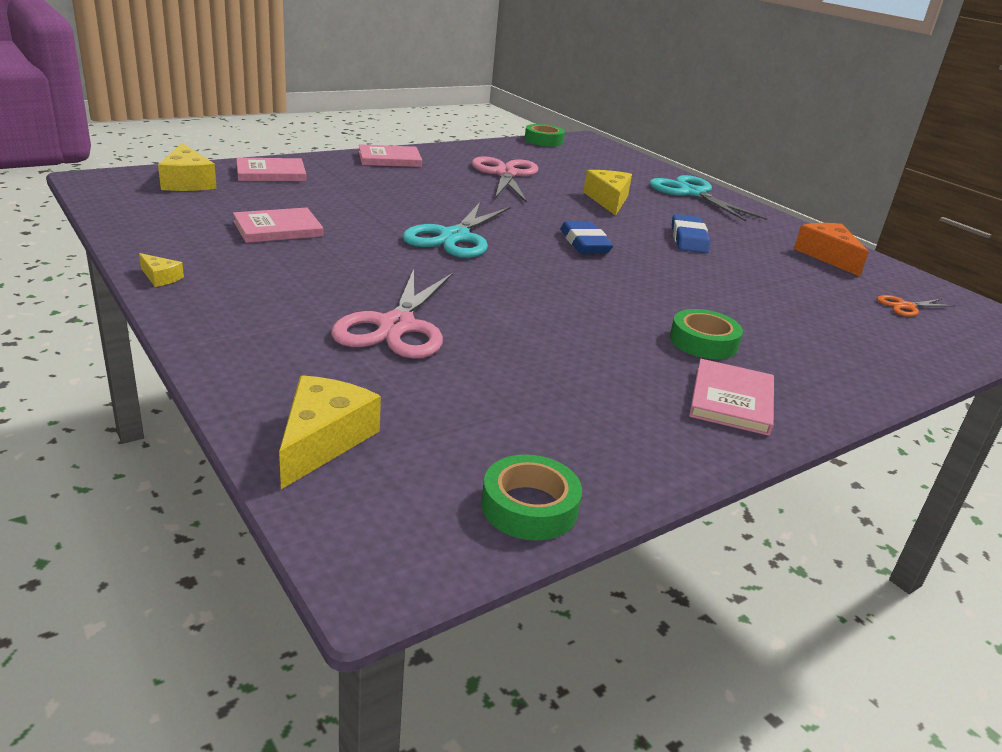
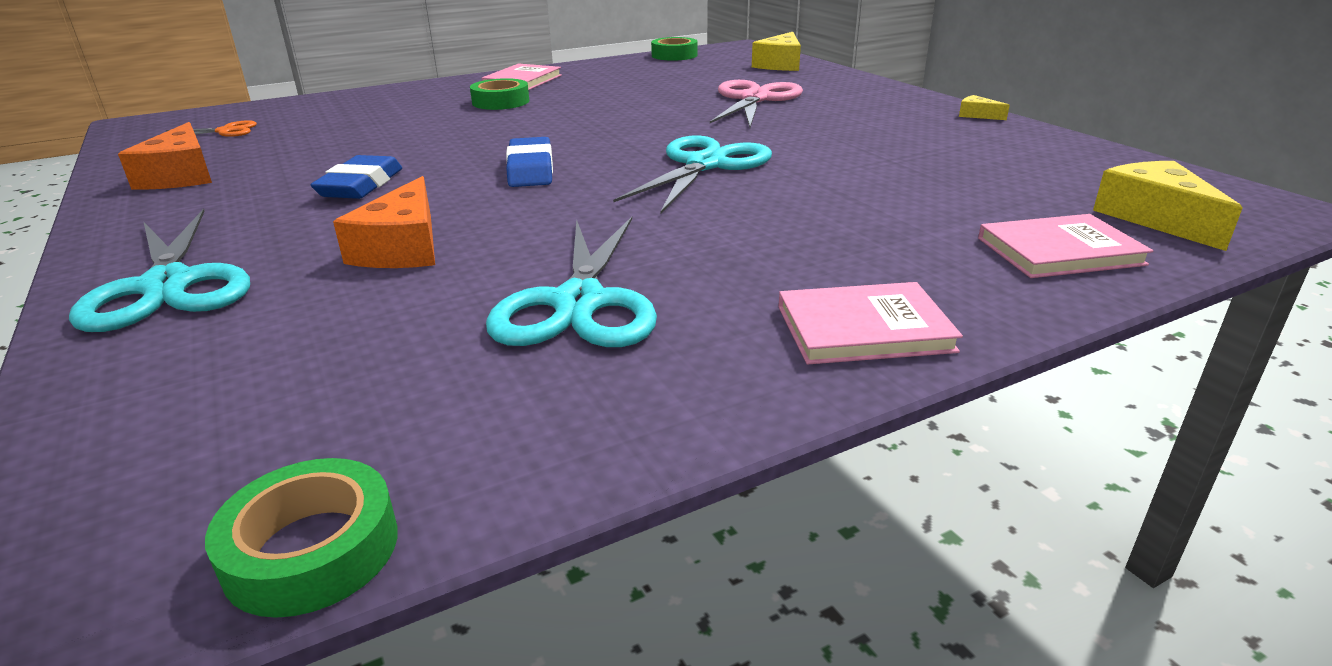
camera: 170 degrees left, 0 degrees up
(278, 229) = (928, 160): pink book -> none
(505, 174) = (579, 303): pink scissors -> turquoise scissors
(608, 200) = (403, 248): yellow cheese -> orange cheese

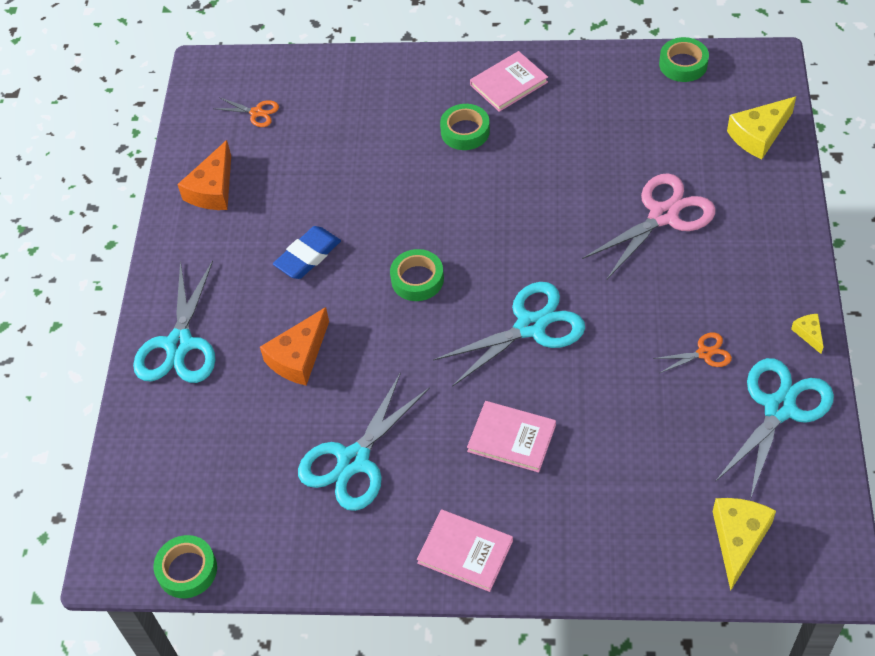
camera: 35 degrees right, 25 degrees up
(530, 169) = (417, 279): blue eraser -> green tape
(907, 140) = (704, 353): none -> orange scissors
(1028, 147) = (779, 408): none -> turquoise scissors
(1059, 251) = (636, 541): pink book -> pink book (511, 438)

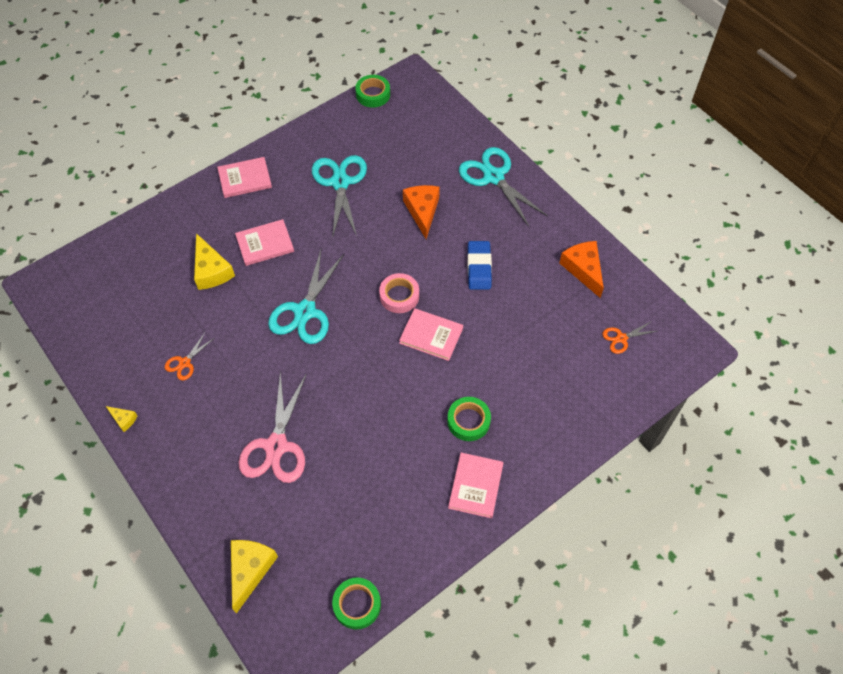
camera: 135 degrees right, 5 degrees up
(417, 279) = (399, 296): green tape -> pink tape
(424, 221) = (431, 336): none -> pink book
(738, 539) = (102, 270): yellow cheese -> yellow cheese (211, 270)
(779, 408) = (117, 357): turquoise scissors -> none

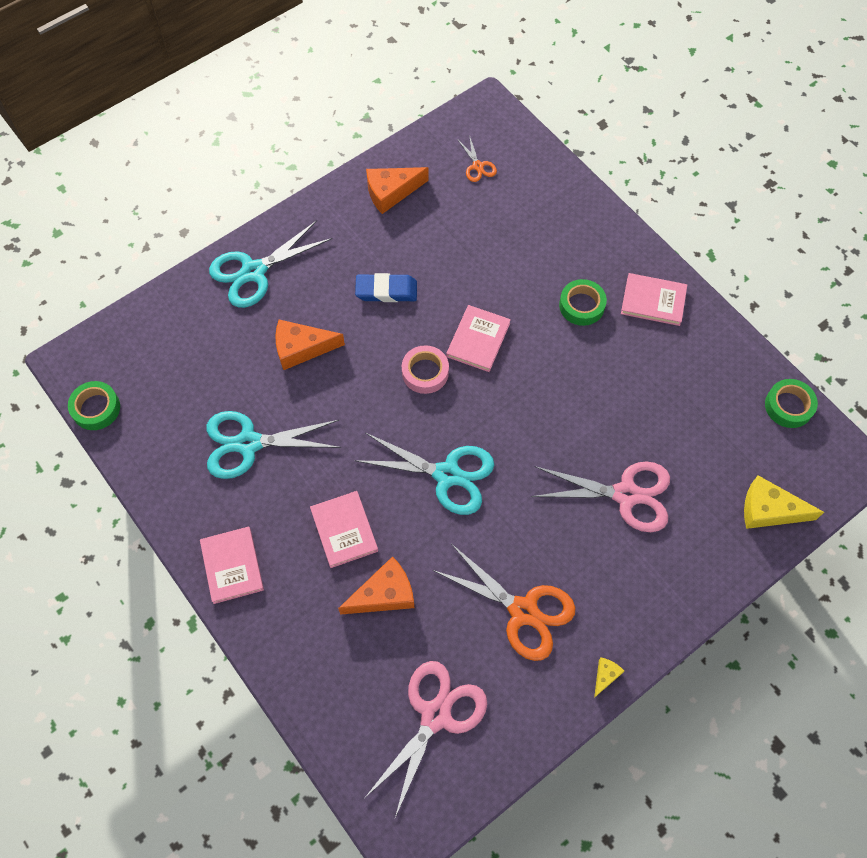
camera: 90 degrees left, 5 degrees up
(115, 303) = (435, 715): none -> pink scissors
(185, 363) = (523, 611): orange scissors -> orange scissors, size x2.05
(211, 270) = (384, 594): yellow cheese -> orange cheese

